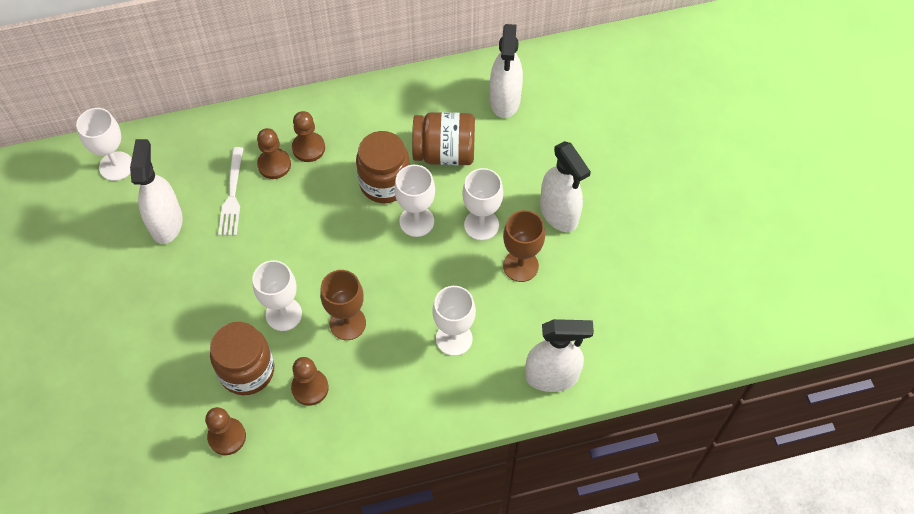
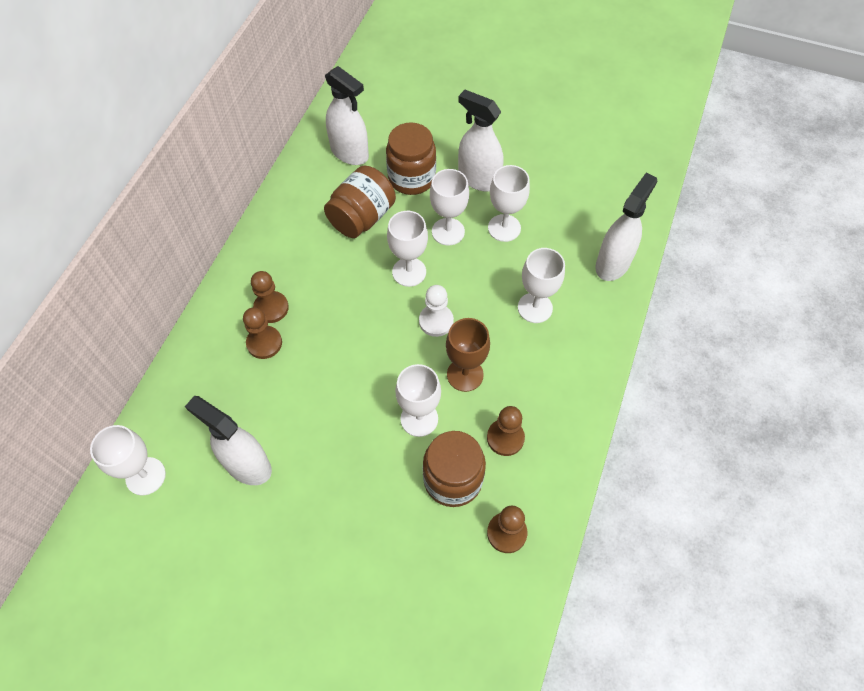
camera: 55 degrees left, 0 degrees up
(232, 195) = (266, 393): white fork -> none
(383, 271) = (436, 321): none -> white pawn
(385, 183) = (354, 273): brown jar -> brown jar (411, 178)
(520, 266) = (504, 228): brown goblet -> white goblet
(559, 214) = (478, 179): white spray bottle -> white spray bottle turned 150 degrees counterclockwise

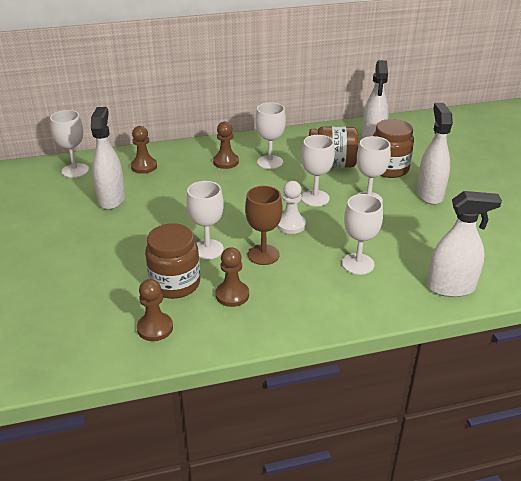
camera: 55 degrees right, 25 degrees down
(264, 343) = (199, 170): brown pawn -> brown pawn (144, 166)
(504, 228) = (405, 222): white goblet -> white goblet (270, 162)

